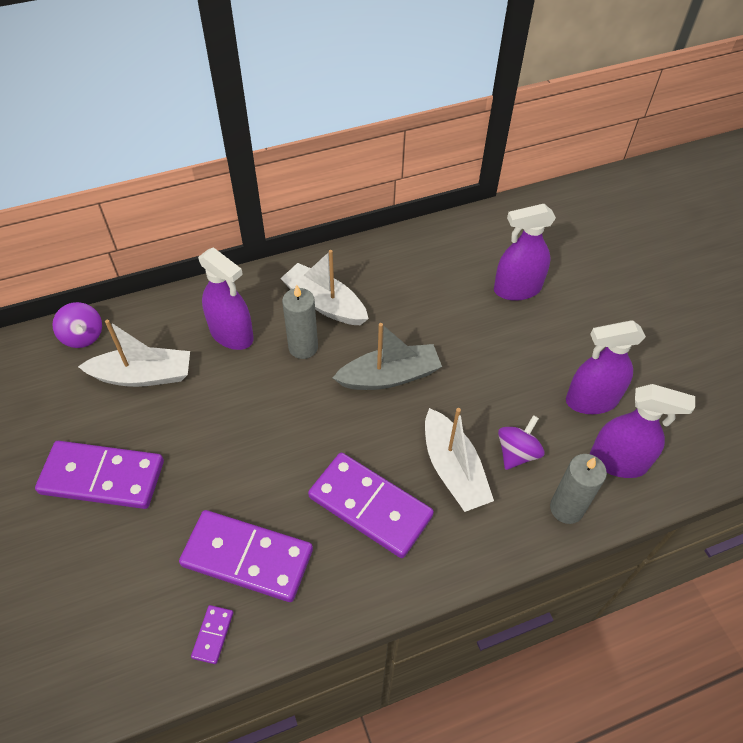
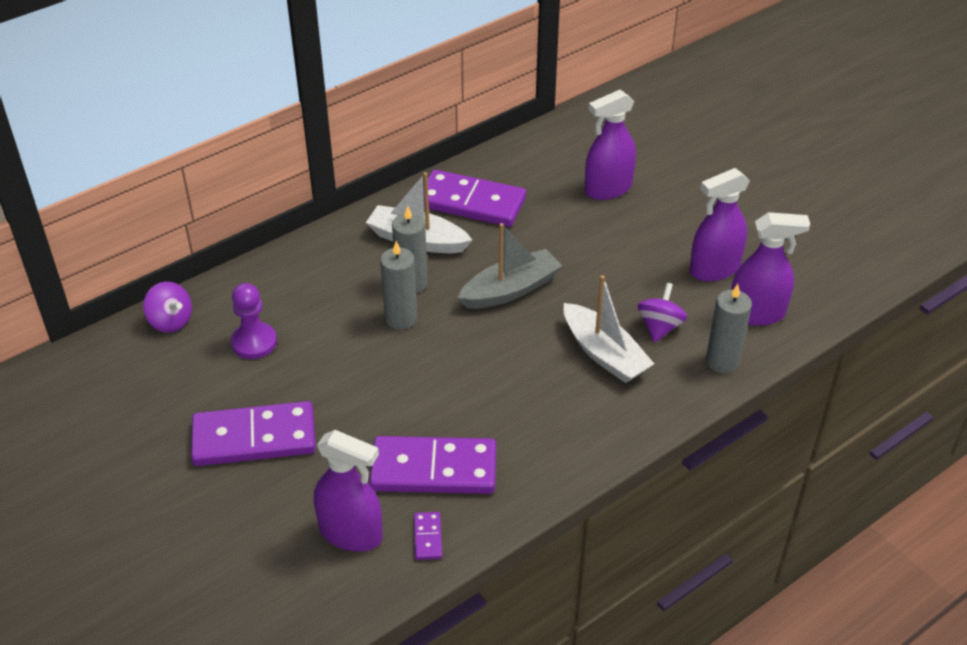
camera: 15 degrees left, 10 degrees down
(143, 375) = (254, 342): white boat -> purple pawn
(232, 334) = (331, 287): purple spray bottle -> purple spray bottle (351, 533)
(279, 382) = (401, 318): none -> grey candle
(370, 507) = (536, 401): purple domino -> purple domino (471, 202)

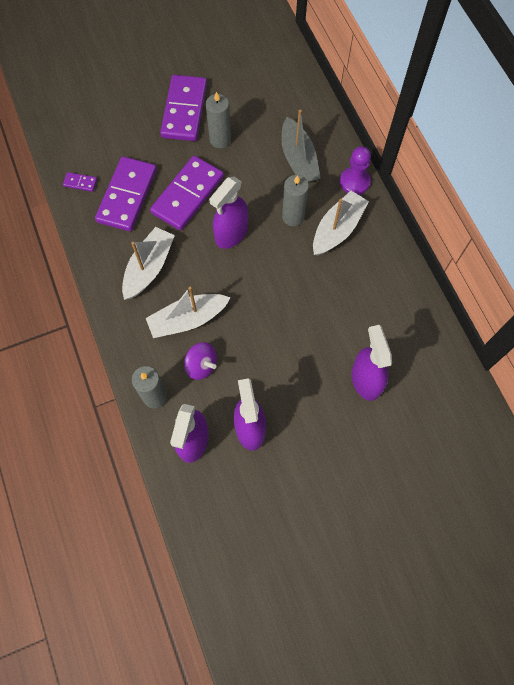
camera: 105 degrees right, 25 degrees up
(171, 321) = (295, 79): purple spinning top -> none
(254, 342) = (263, 119): purple pawn -> purple pawn (354, 181)
(351, 533) = (98, 147): purple spray bottle -> purple spray bottle (231, 233)
(401, 318) = (260, 203): grey candle -> grey candle (220, 139)
(471, 202) = (371, 274): purple domino -> purple domino (187, 195)
(510, 290) = (268, 277): grey boat -> grey boat (298, 159)
(545, 412) = (149, 268): none -> white boat

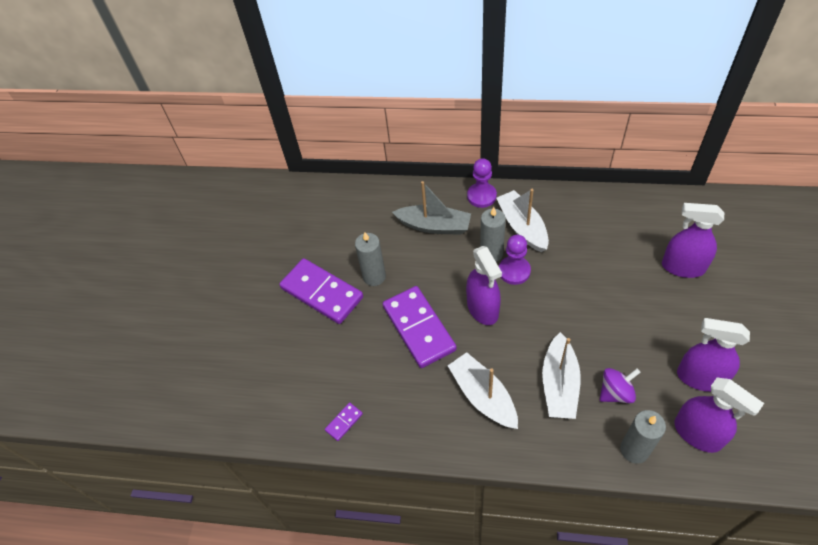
camera: 55 degrees left, 15 degrees down
(127, 196) = (387, 383): purple domino -> none
(284, 242) = (514, 271): none -> purple pawn

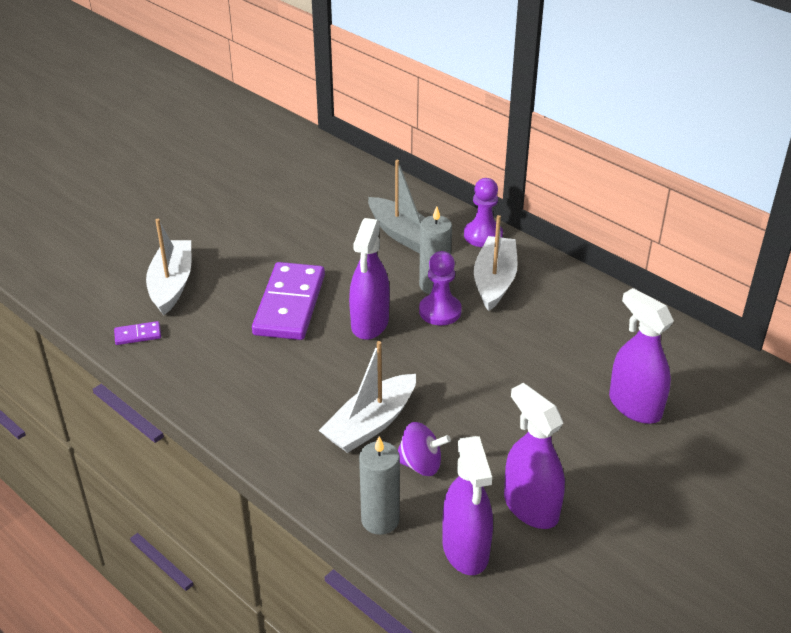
camera: 30 degrees right, 15 degrees down
(322, 293) = (235, 232): purple domino -> none
(374, 276) = (297, 244): grey candle -> none
(483, 396) = (284, 389): white boat -> white boat (171, 284)

